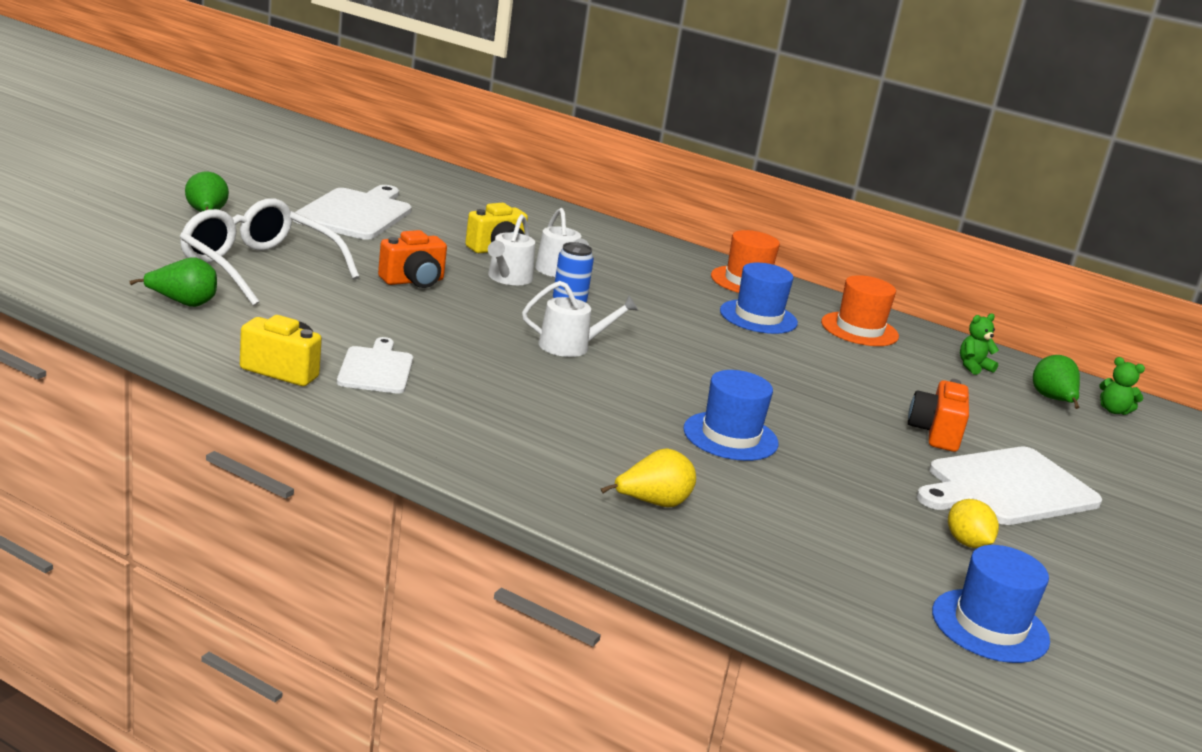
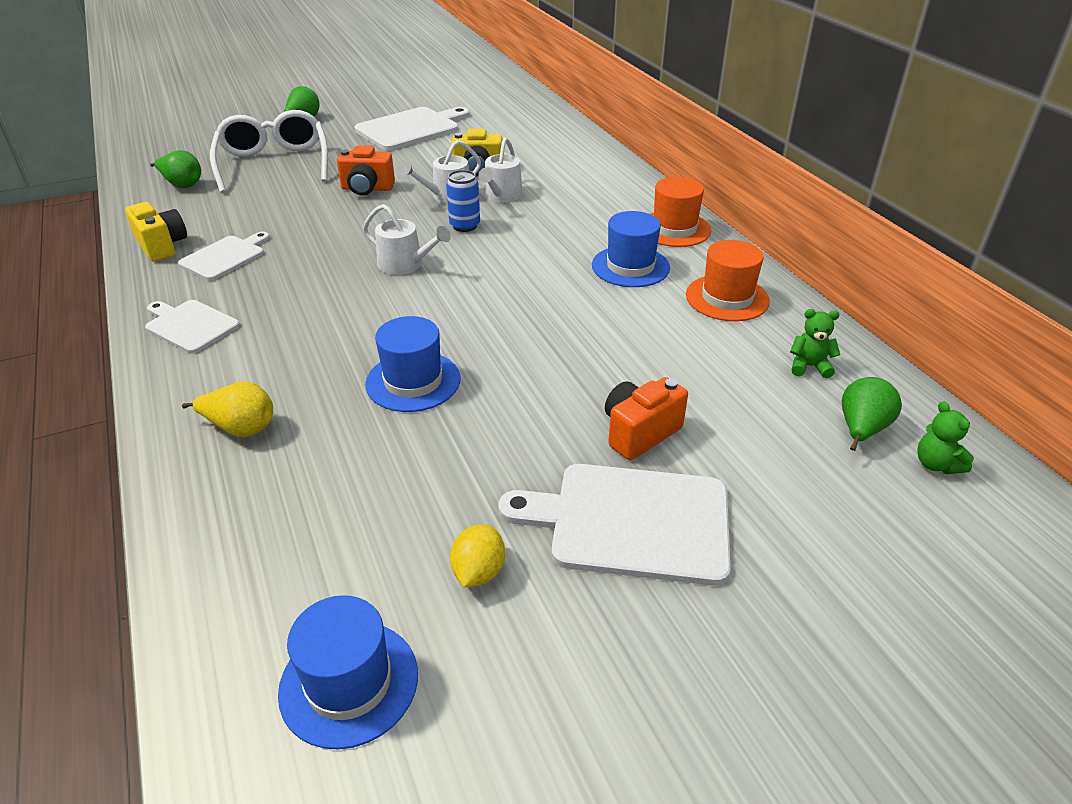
camera: 40 degrees right, 15 degrees up
(455, 436) = (190, 325): none -> white cutting board

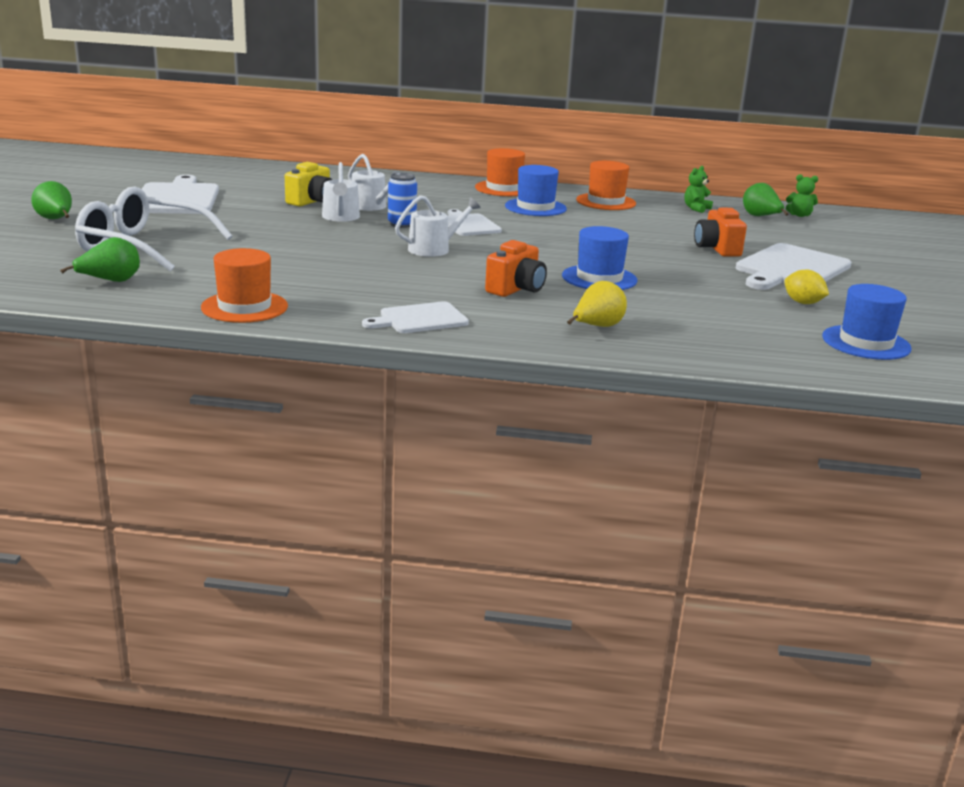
camera: 60 degrees left, 15 degrees down
(162, 246) = (244, 307): yellow camera -> orange hat
(225, 257) = (313, 291): white cutting board -> white cutting board (469, 224)
(367, 189) = (274, 232): orange camera -> orange camera (516, 289)

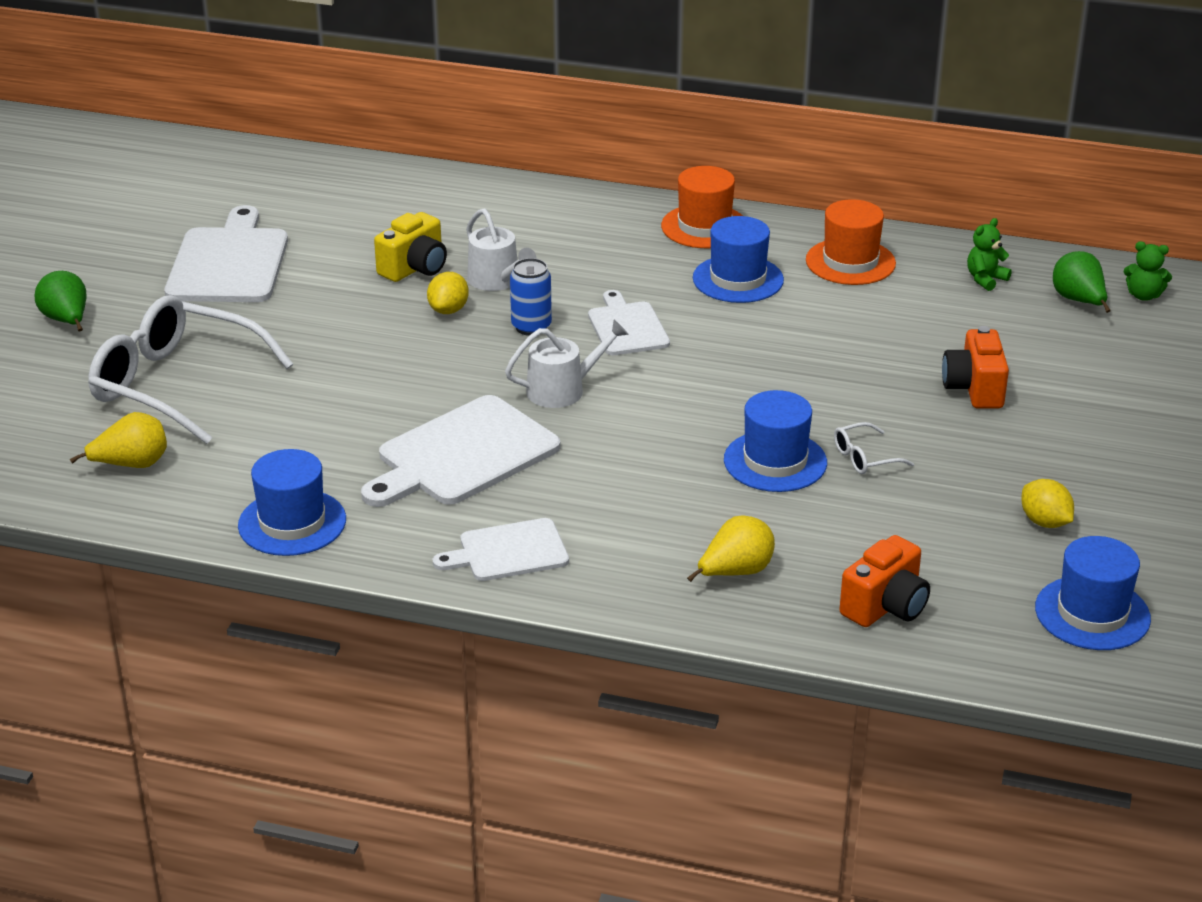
camera: 10 degrees right, 10 degrees up
(111, 281) = (132, 465): green pear -> yellow pear
(244, 307) = (292, 523): orange hat -> blue hat
(340, 217) = (448, 310): white watering can -> yellow lemon
(516, 289) = (652, 487): orange camera -> orange camera (885, 607)
(661, 276) = (864, 458): none -> white glasses
(790, 268) = (1064, 439): white cutting board -> white cutting board (463, 454)

